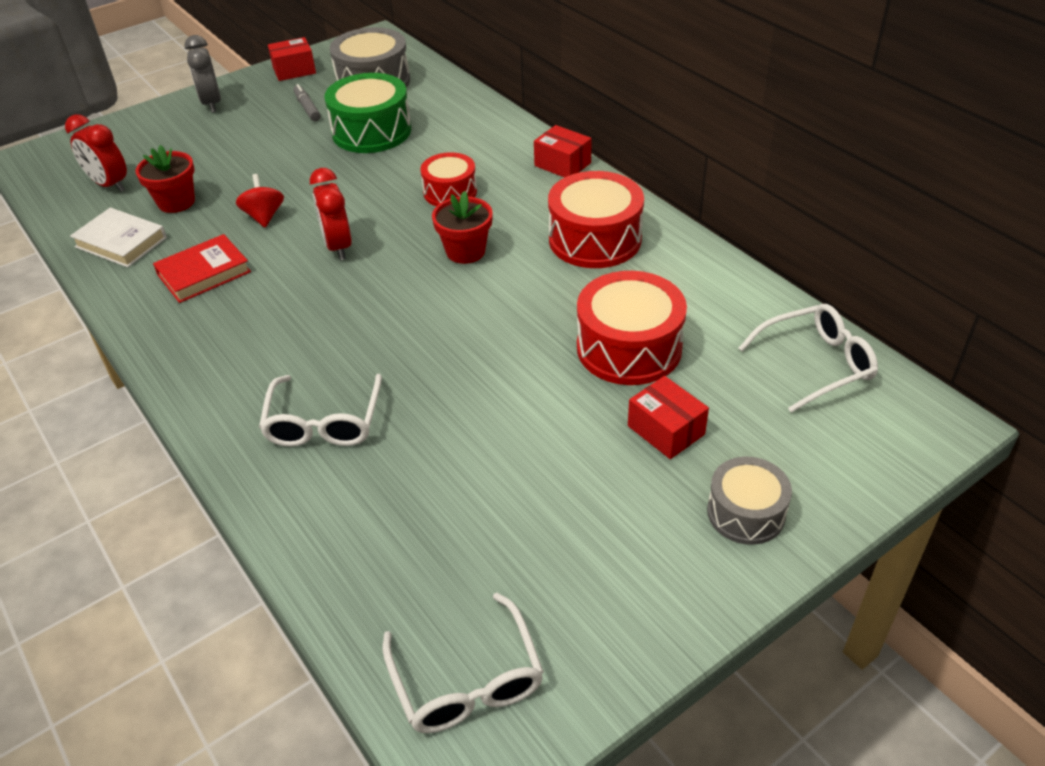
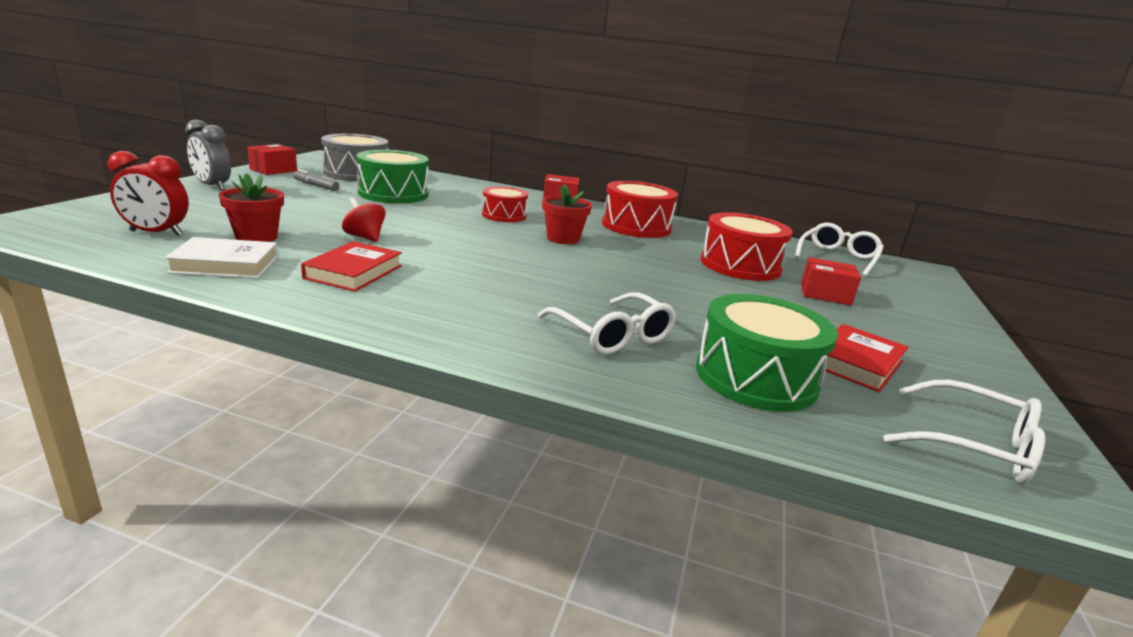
camera: 40 degrees left, 20 degrees down
(338, 247) = (460, 246): red clock -> none
(383, 521) = (755, 377): none -> green drum
(520, 543) = (856, 363): none -> red book
(746, 512) = (927, 318): grey drum -> none

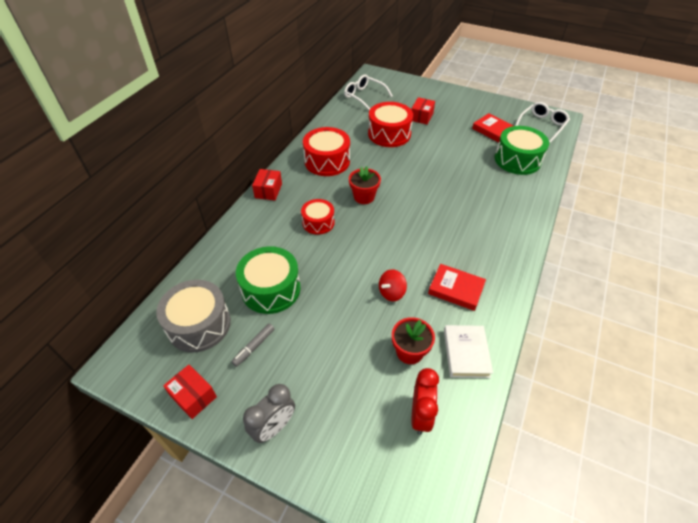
camera: 80 degrees left, 25 degrees up
(612, 335) = (496, 193): white glasses -> none

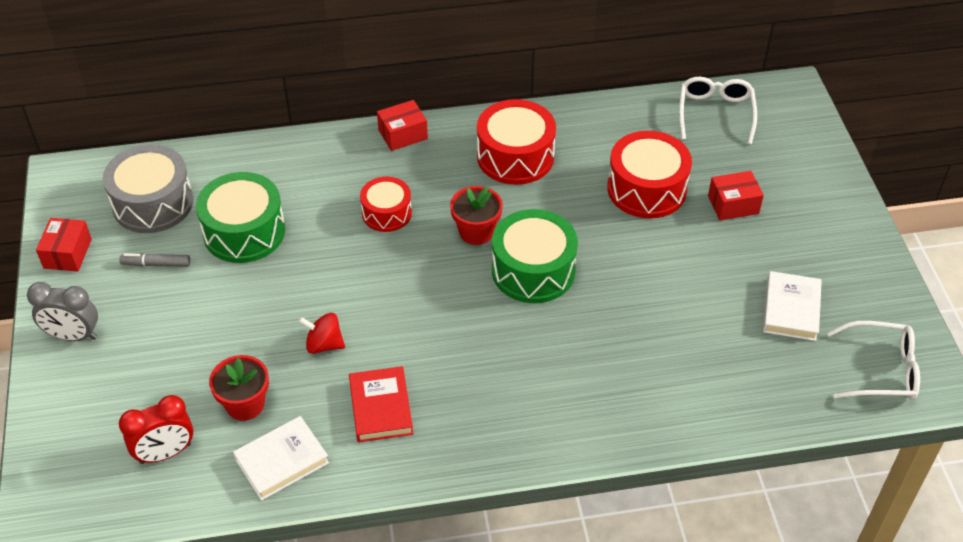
camera: 55 degrees right, 0 degrees up
(493, 131) = (791, 309): red book -> white book
(517, 160) = (738, 371): green drum -> green drum (533, 270)

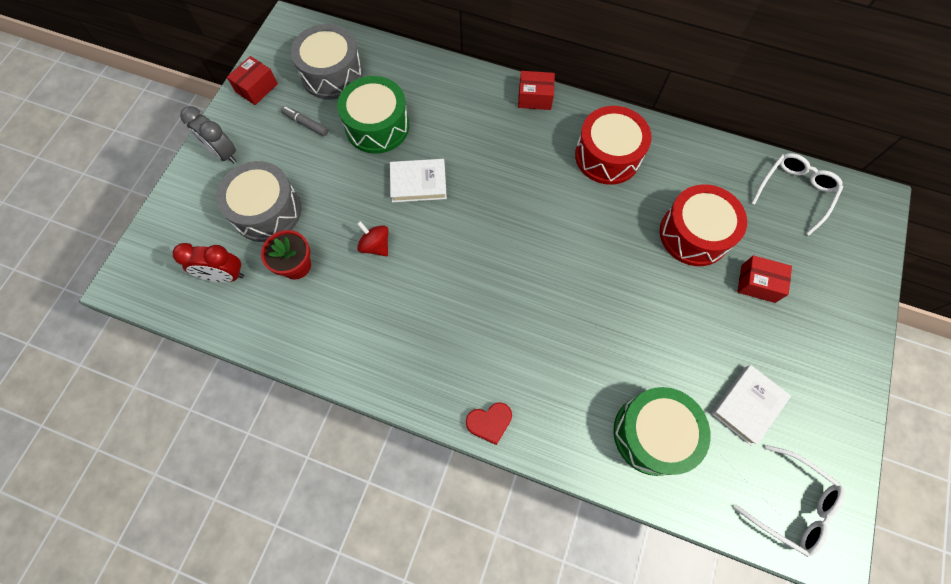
camera: 30 degrees right, 20 degrees up
(171, 368) = (267, 211): none -> grey drum
(282, 461) = (292, 324): white book -> white book (418, 183)
(381, 408) = (383, 318): red book -> none
(386, 213) = (483, 159): red drum -> none
(476, 232) = (538, 207): red flower pot -> none
(533, 270) = (561, 261): green drum -> green drum (653, 434)
(559, 445) = (489, 422): none -> red heart

